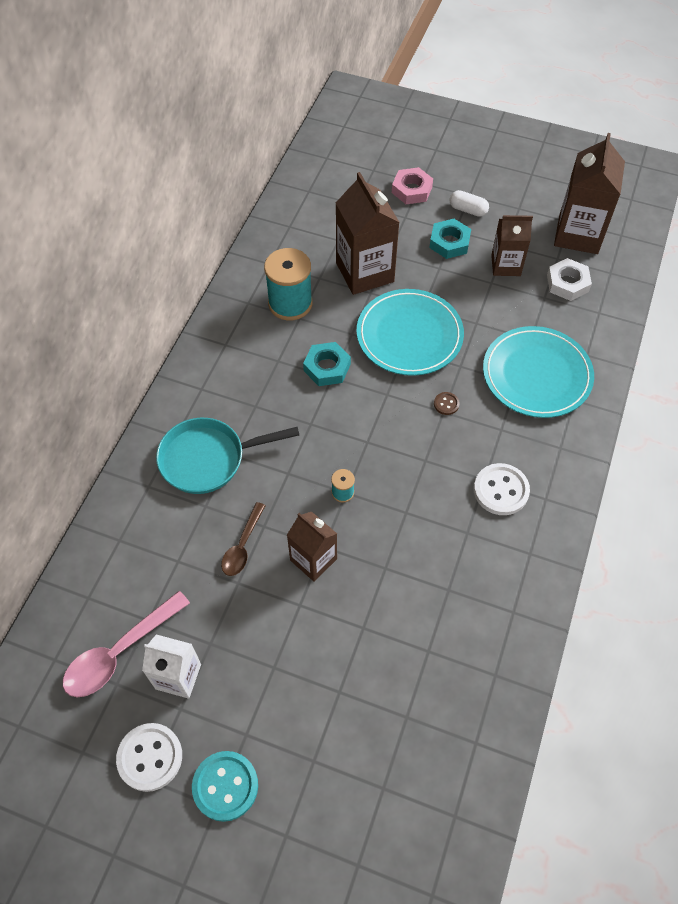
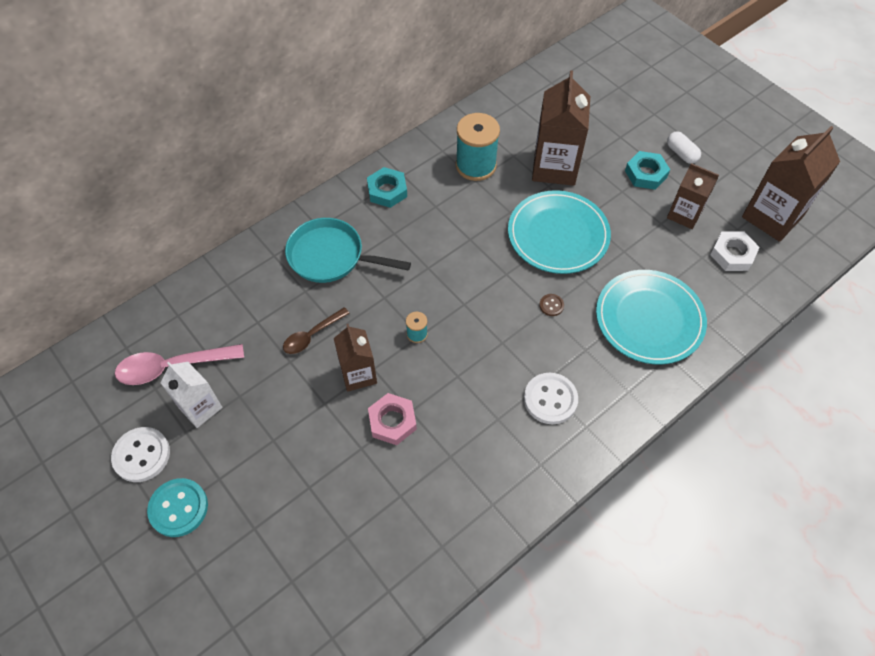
camera: 30 degrees right, 0 degrees up
(327, 367) = (471, 229): turquoise nut -> turquoise nut (387, 191)
(411, 190) = (642, 116): pink nut -> pink nut (392, 421)

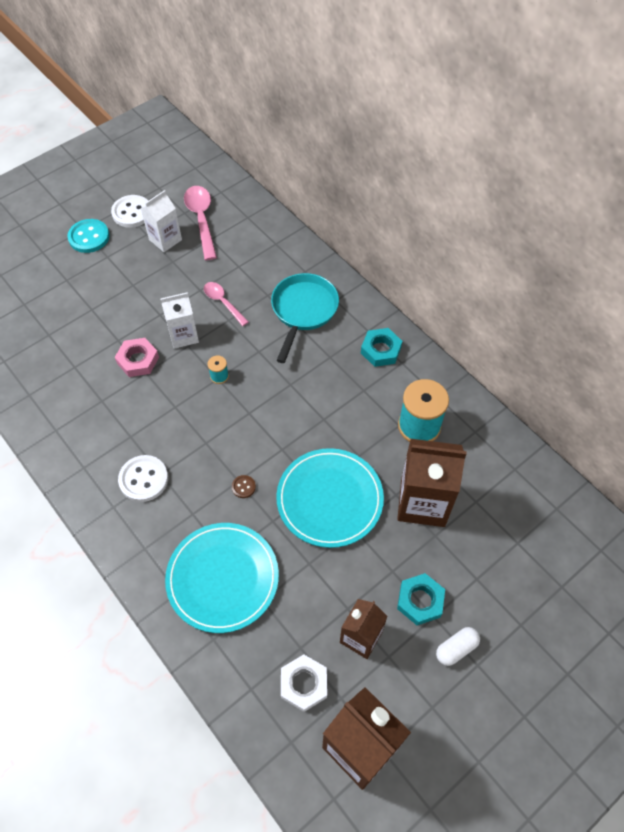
camera: 90 degrees right, 0 degrees up
(312, 335) = (223, 302): brown spoon -> pink spoon
(358, 374) = (183, 335): brown carton -> white carton

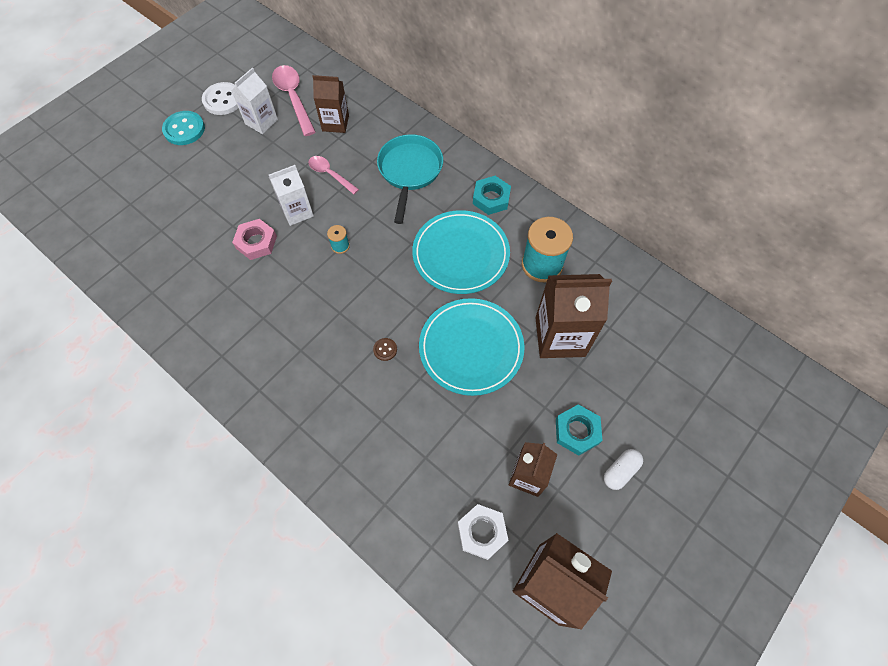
camera: 10 degrees left, 5 degrees up
(143, 479) = (284, 358): white button -> none
(222, 578) = (382, 442): turquoise plate -> turquoise plate (460, 254)
(238, 251) = (335, 123): none -> brown carton

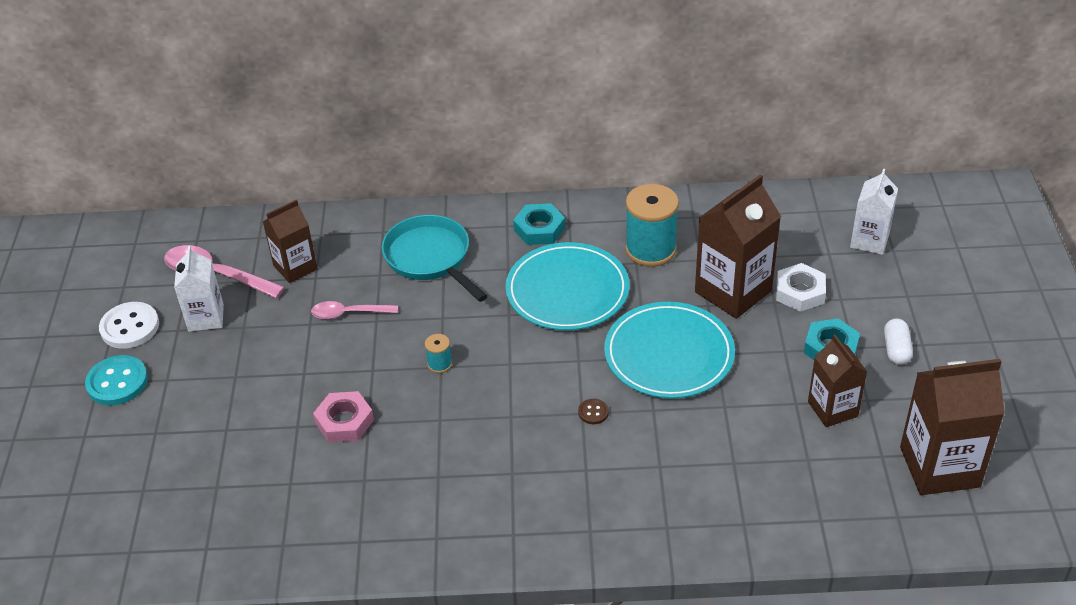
camera: 40 degrees left, 20 degrees down
(297, 212) = (355, 367): white carton -> white carton (869, 241)
(482, 532) = (847, 476): white nut -> white nut (800, 292)

